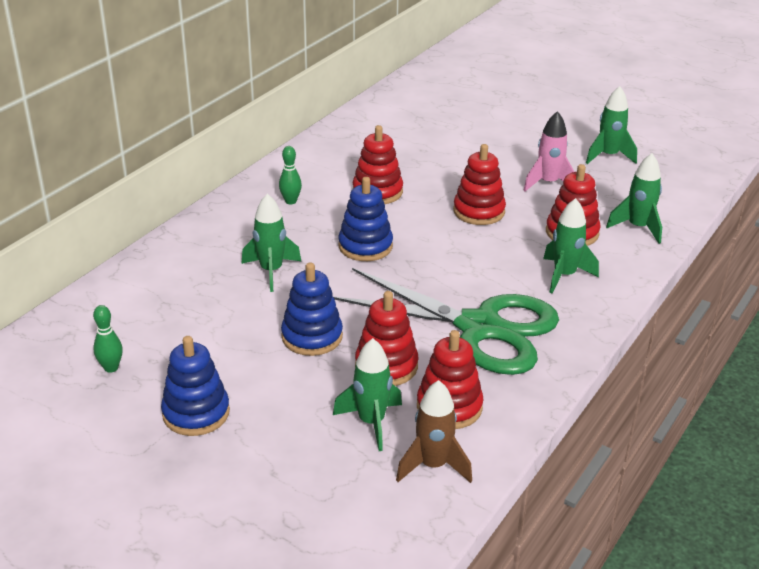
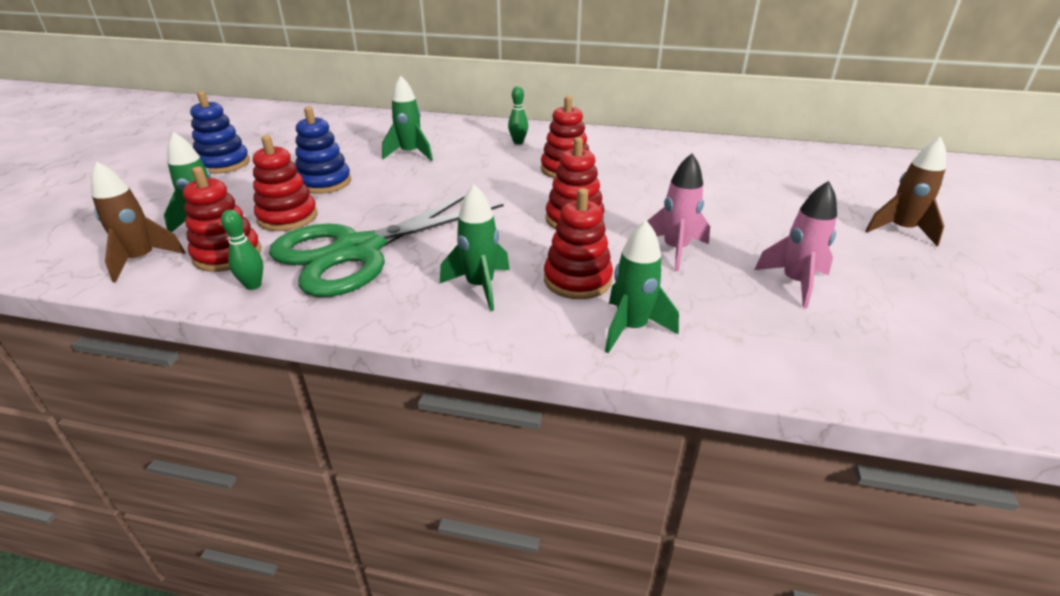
camera: 70 degrees right, 0 degrees up
(111, 368) = (274, 133): green bowling pin -> green bowling pin (253, 285)
(365, 246) = (470, 179): blue stacking toy -> none
(479, 328) = (358, 251): green scissors -> green scissors turned 45 degrees clockwise
(561, 97) = (900, 230): none -> brown rocket
(608, 156) = (795, 283): green rocket -> pink rocket

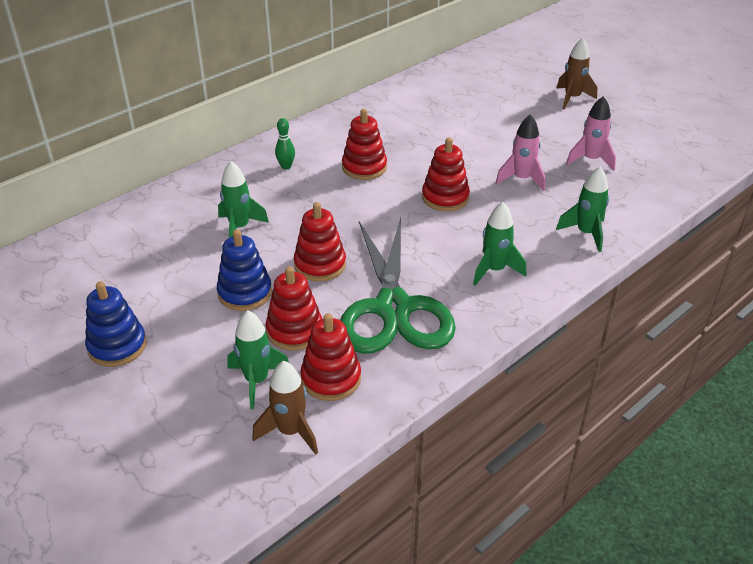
camera: 55 degrees left, 5 degrees up
(253, 285) = (397, 374): green bowling pin -> none
(577, 280) = (521, 230): red stacking toy -> red stacking toy (320, 265)

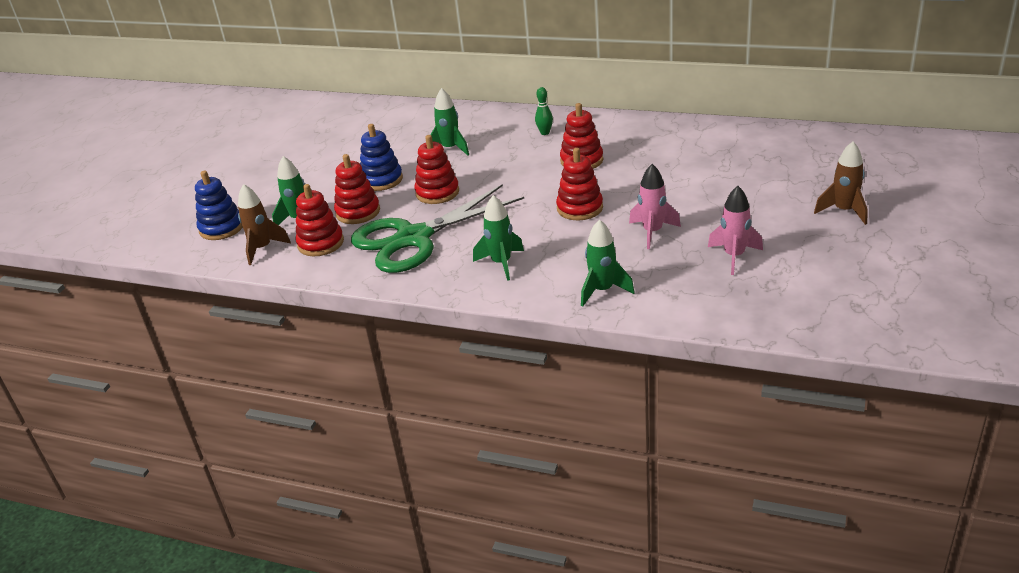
camera: 65 degrees right, 5 degrees down
(117, 346) = (297, 164): blue stacking toy -> blue stacking toy (221, 228)

